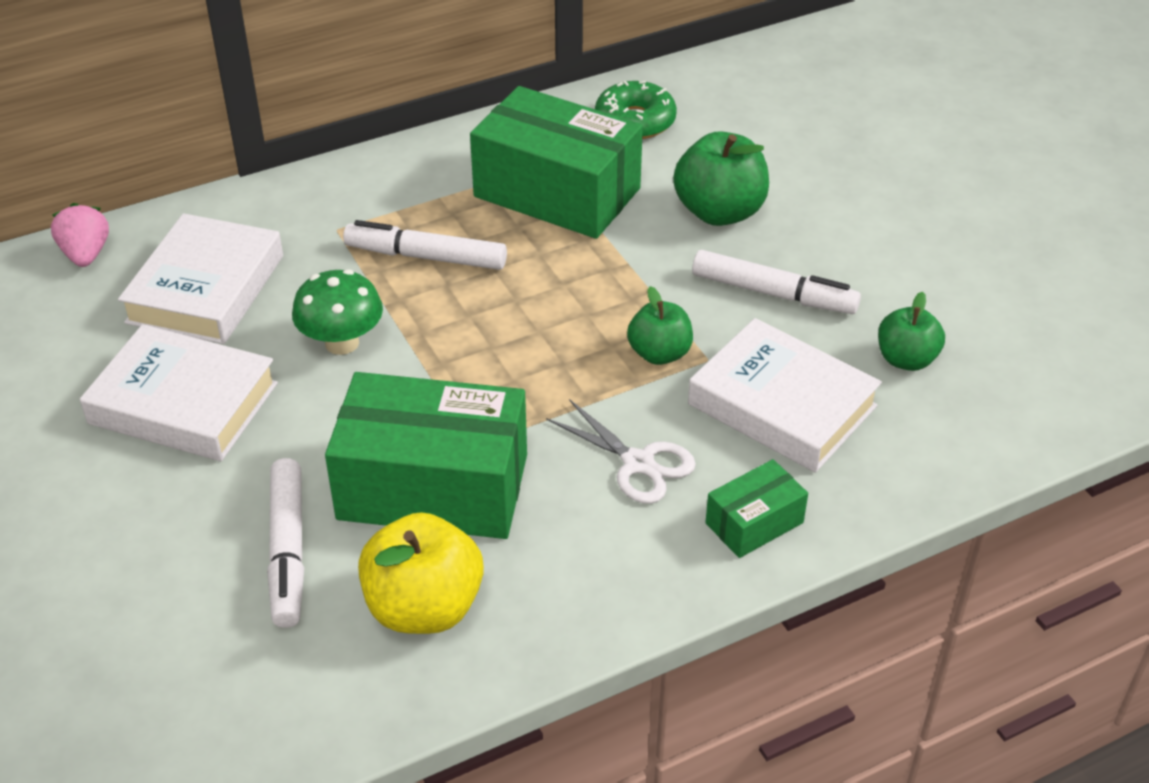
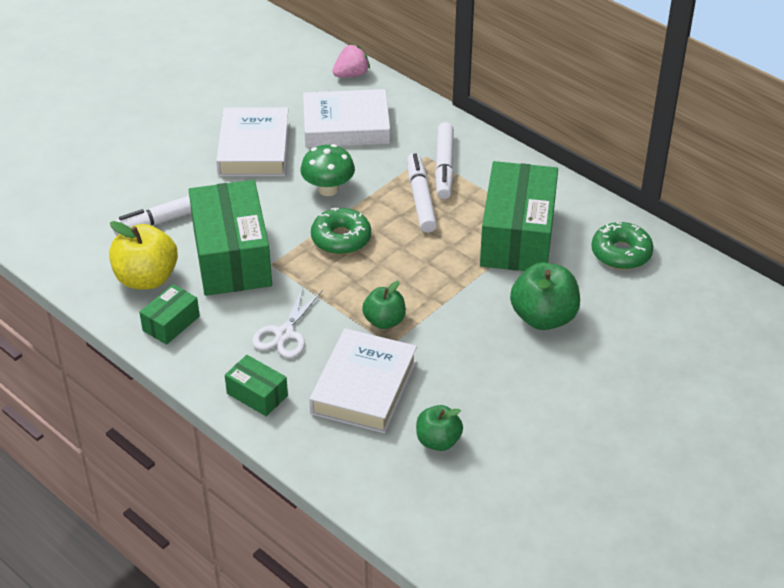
camera: 70 degrees right, 0 degrees up
(462, 355) = (341, 238): none -> green donut
(551, 596) = (171, 323): none -> green box
(773, 293) = (471, 362): white marker -> white marker (444, 167)

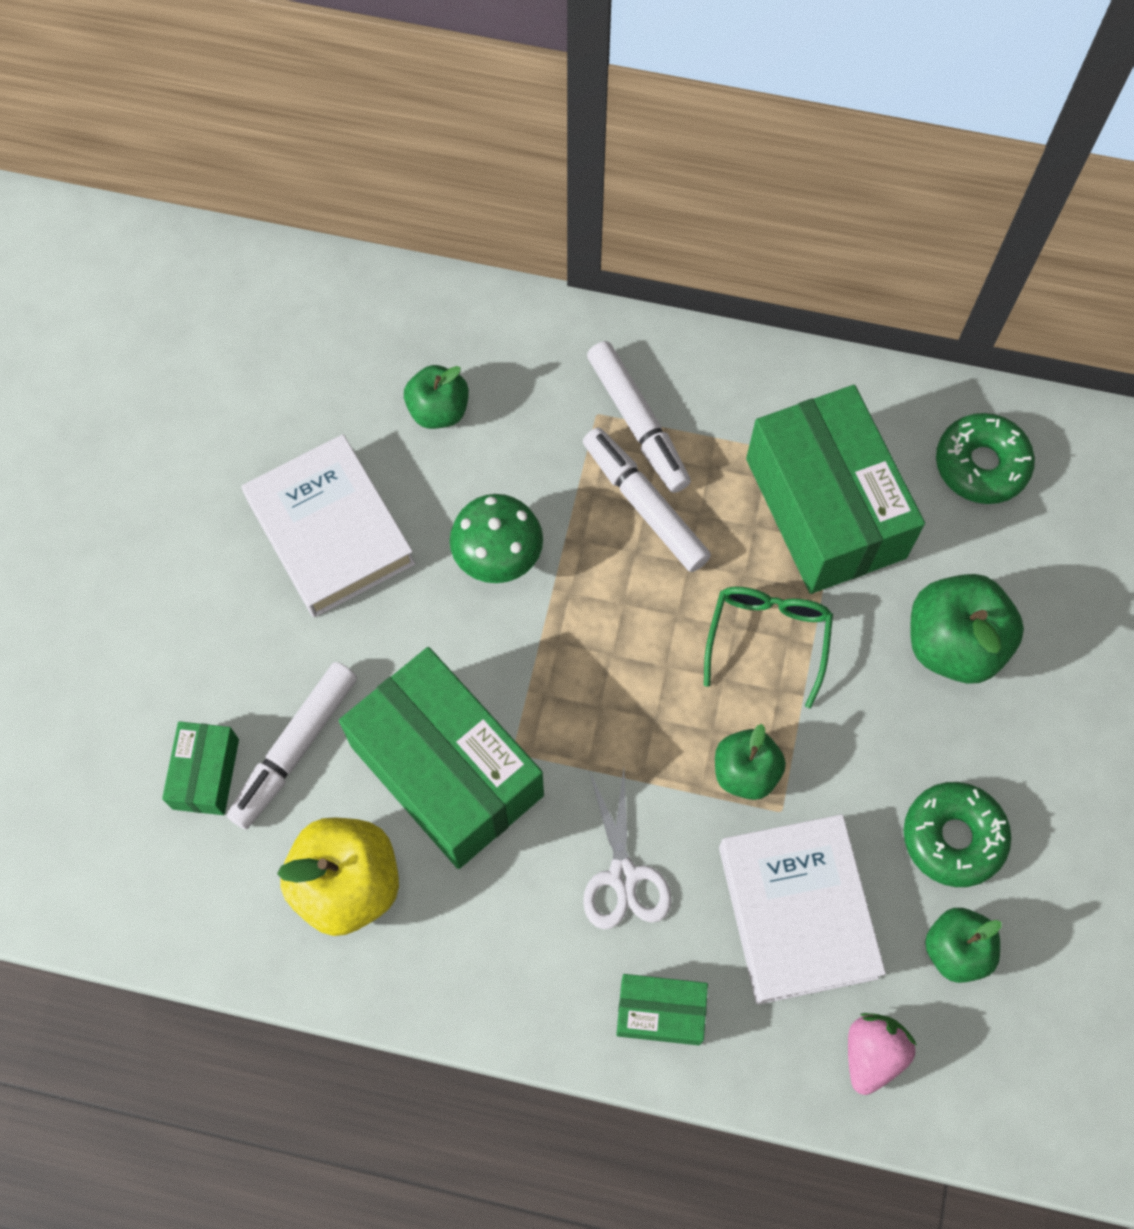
camera: 30 degrees left, 25 degrees up
(171, 323) = (445, 951): green box -> green box (206, 774)
(341, 238) = (581, 646): green donut -> green donut (953, 837)
(346, 125) = (438, 410): white book -> green apple
(351, 74) = (376, 297): pink strawberry -> pink strawberry (872, 1054)
(442, 274) = (768, 639): none -> green glasses

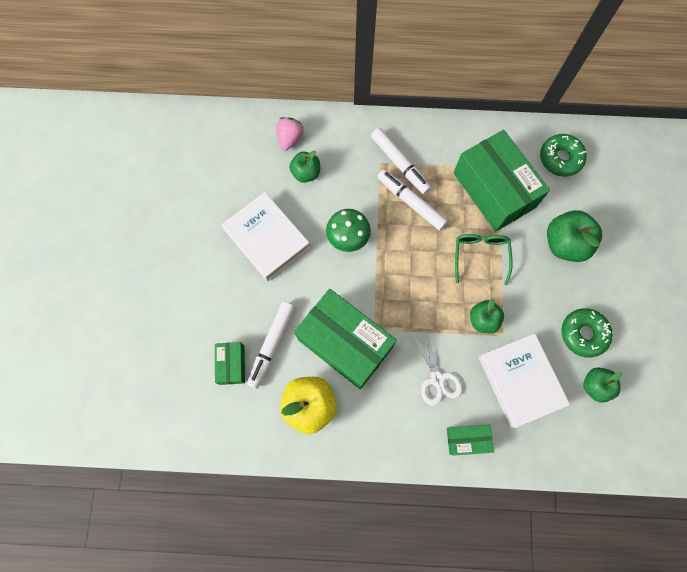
camera: 10 degrees left, 5 degrees up
(872, 1054) = (567, 441): pink strawberry -> pink strawberry (290, 138)

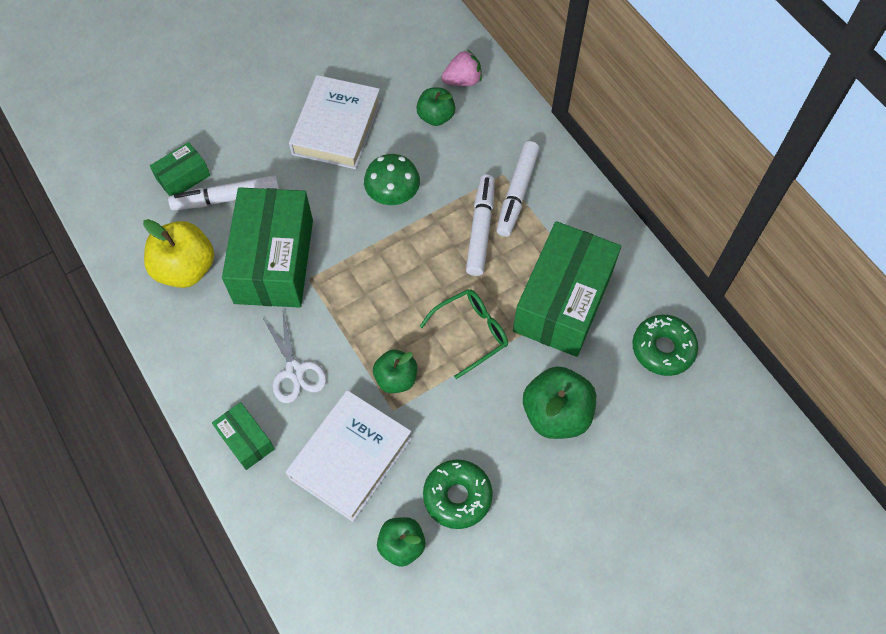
camera: 55 degrees right, 10 degrees down
(437, 379) = (295, 371): white scissors -> white scissors turned 60 degrees counterclockwise

